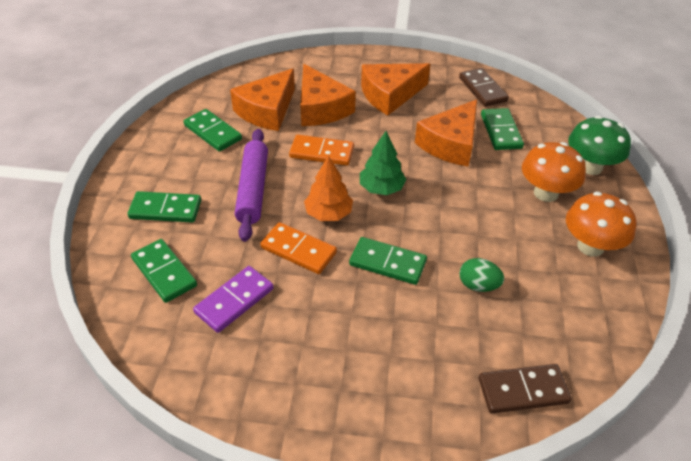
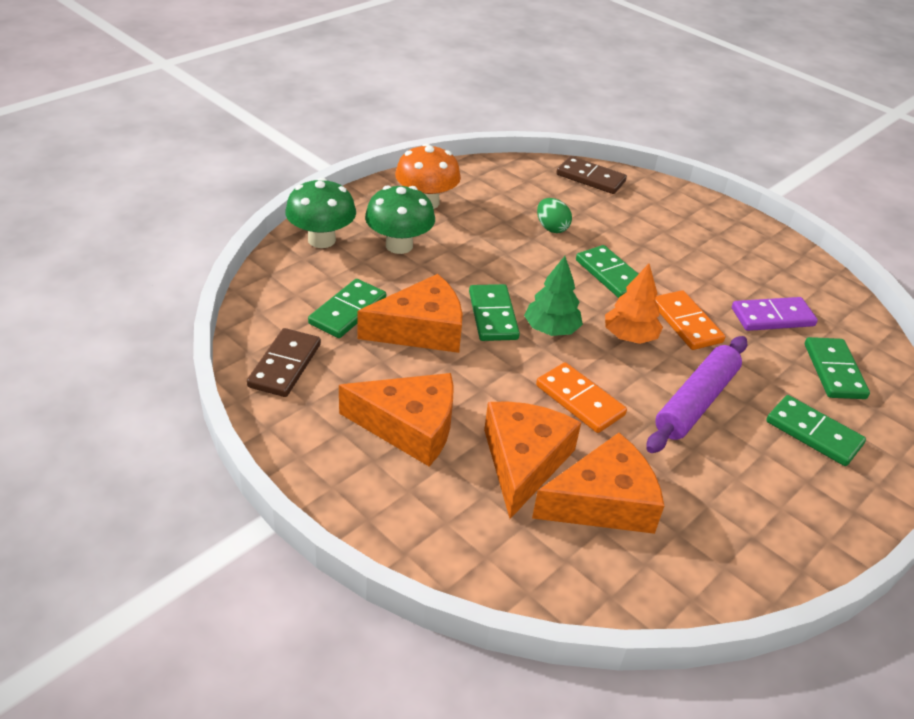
camera: 145 degrees left, 5 degrees down
(213, 132) = (705, 509): green domino -> green domino (492, 315)
(546, 193) = (399, 245): orange mushroom -> green mushroom

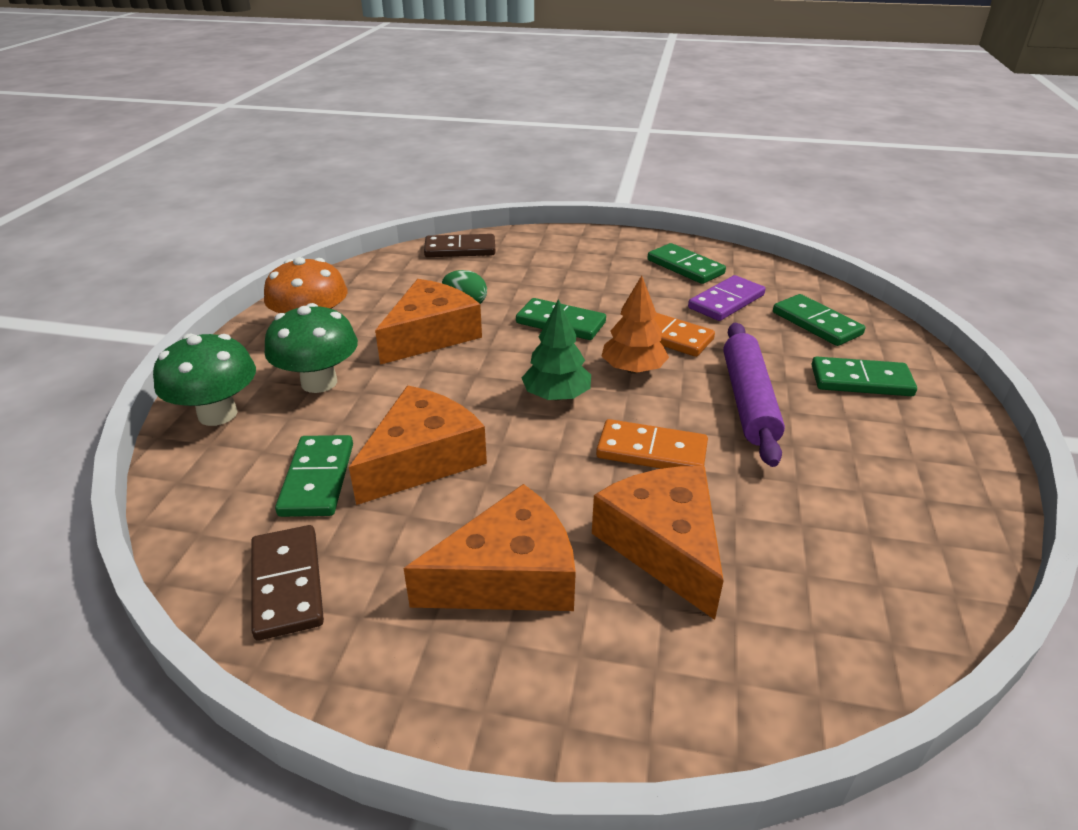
camera: 30 degrees left, 5 degrees down
(492, 315) = (486, 409): green domino -> green domino (685, 267)
(603, 502) = (777, 543): orange cheese -> orange cheese (430, 335)

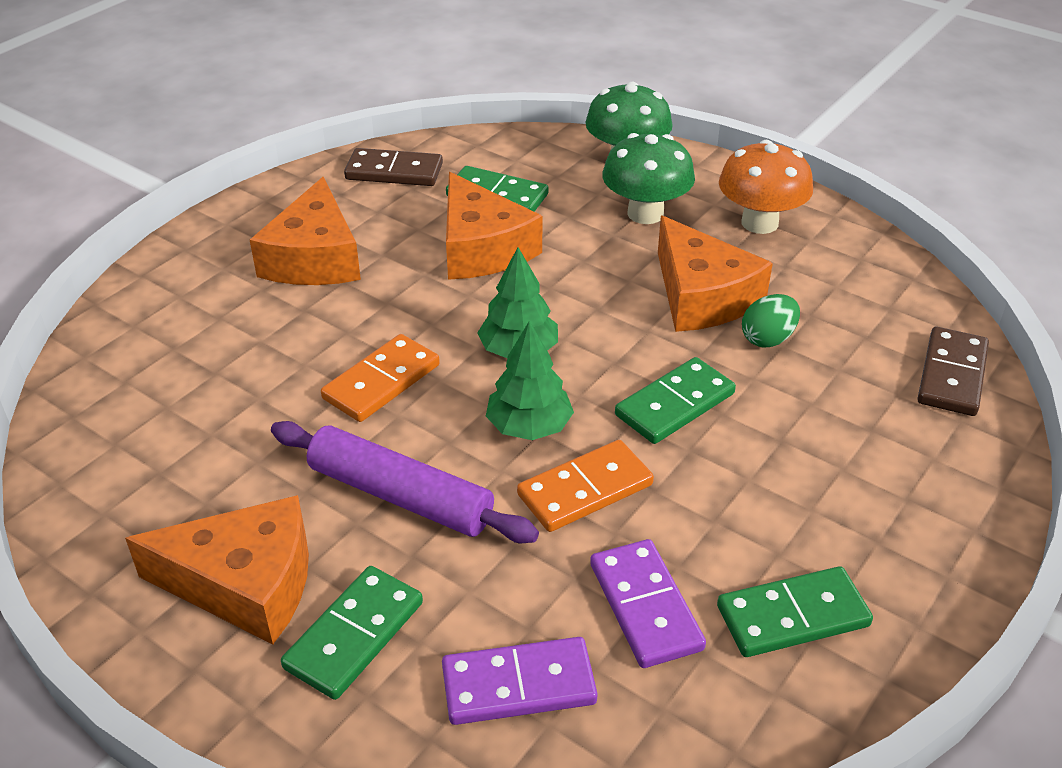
camera: 115 degrees right, 5 degrees up
(633, 369) = (529, 427): orange tree -> green tree
(664, 545) = (268, 341): orange cheese -> orange cheese (245, 584)
(816, 323) = (518, 685): green domino -> purple domino

